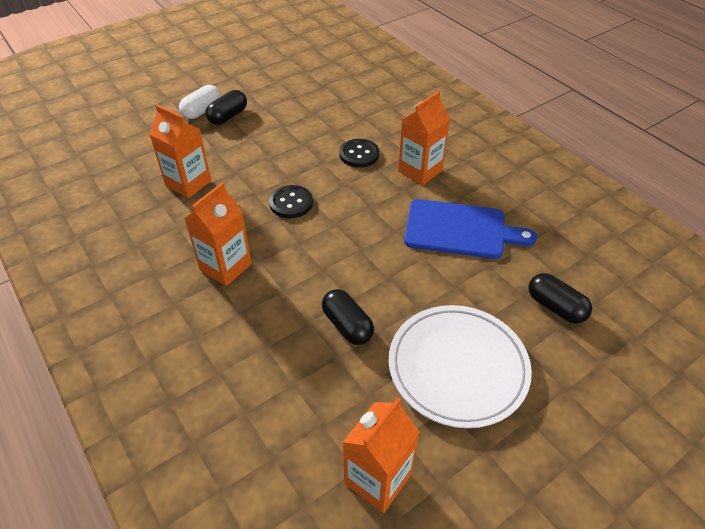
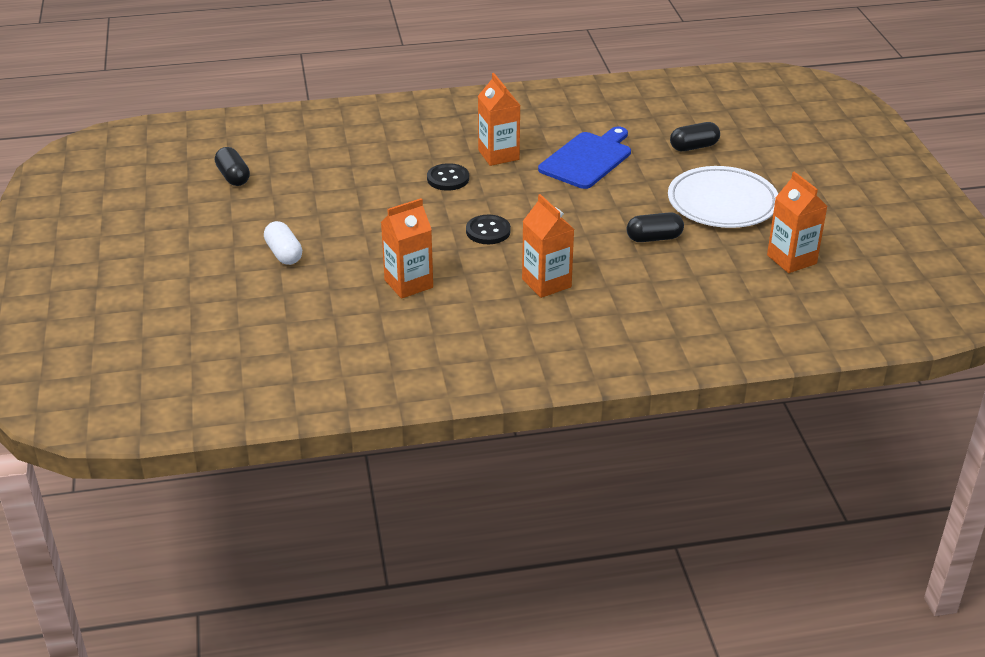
camera: 65 degrees left, 10 degrees down
(228, 116) = (311, 239): black capsule -> black capsule (233, 177)

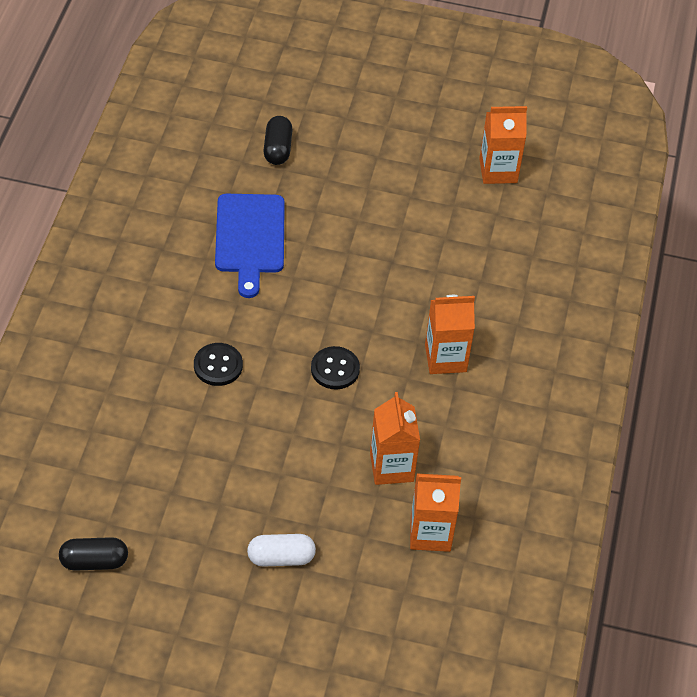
camera: 70 degrees left, 15 degrees up
(498, 155) = (197, 306): orange carton -> orange carton (430, 533)
(587, 159) = (250, 238): blue cutting board -> blue cutting board turned 150 degrees counterclockwise
(654, 238) = (415, 248): black capsule -> none
(722, 203) = (385, 174): white plate -> none

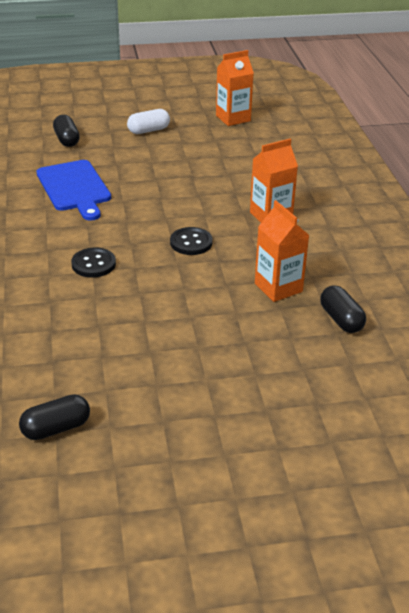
camera: 20 degrees left, 15 degrees down
(281, 557) = (229, 372): white capsule -> white capsule (148, 130)
(430, 533) = (341, 319): orange carton -> black capsule

